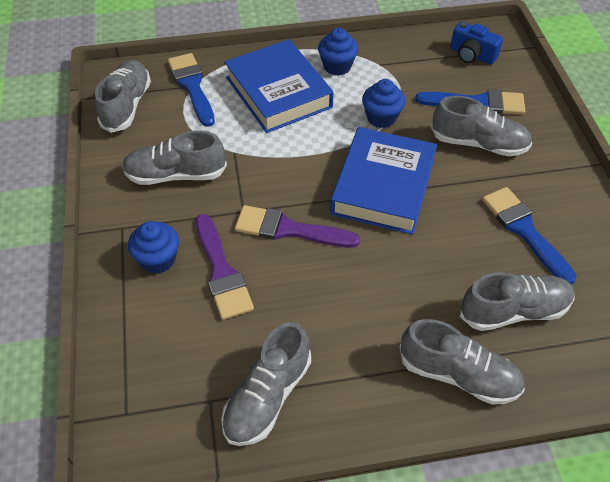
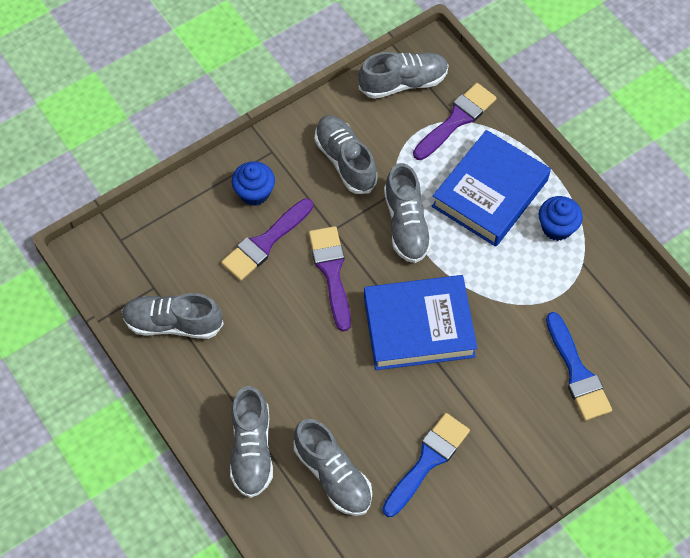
camera: 65 degrees right, 10 degrees up
(192, 86) = (456, 120): blue brush -> purple brush
(381, 118) = (506, 293): blue cupcake -> none
(472, 55) = (651, 345): blue camera -> none
(478, 143) = (519, 391): grey shoe -> grey shoe (406, 224)

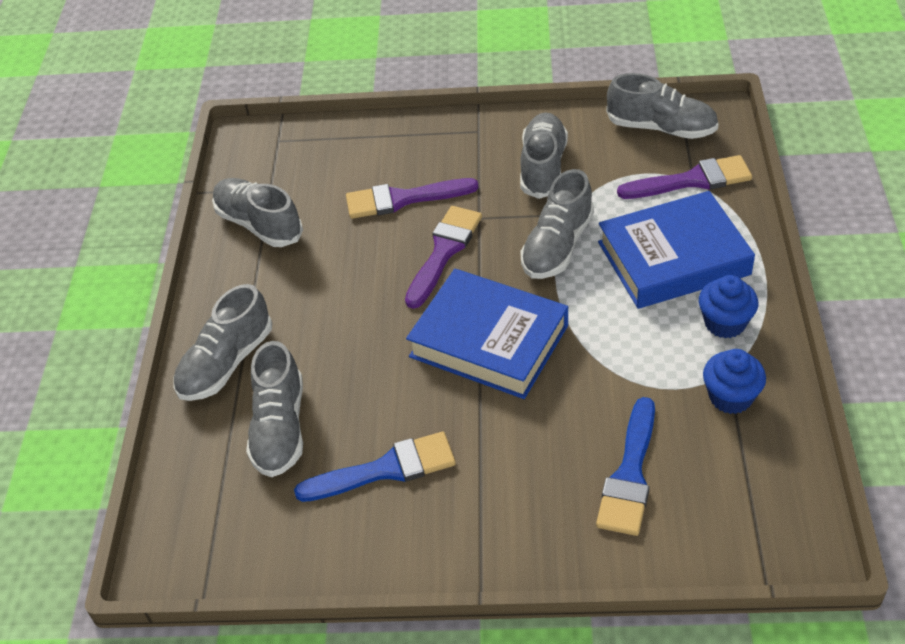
camera: 40 degrees right, 15 degrees down
(254, 193) = (431, 156): blue cupcake -> blue cupcake (730, 397)

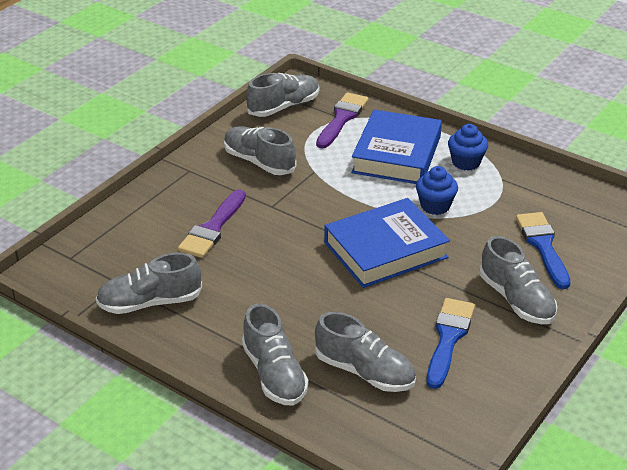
camera: 60 degrees left, 10 degrees down
(444, 252) = (285, 233): purple brush -> none
(557, 246) = (336, 188): grey shoe -> grey shoe (516, 300)
(630, 475) = (543, 246): blue brush -> blue brush turned 150 degrees counterclockwise
(730, 397) = (521, 187): blue cupcake -> blue cupcake (435, 206)

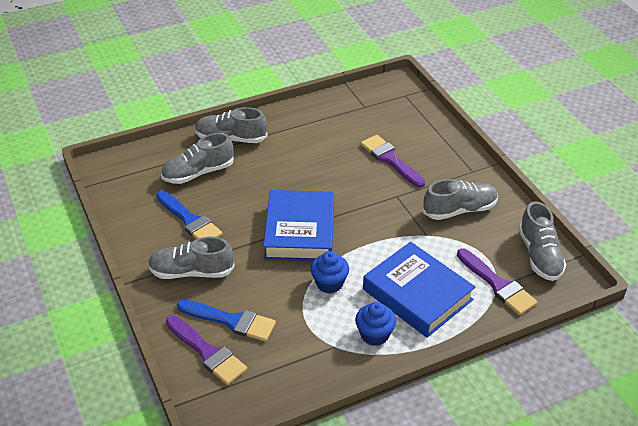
camera: 120 degrees right, 5 degrees up
(150, 303) = (334, 113): grey shoe -> none
(591, 244) = (207, 352): none -> purple brush

